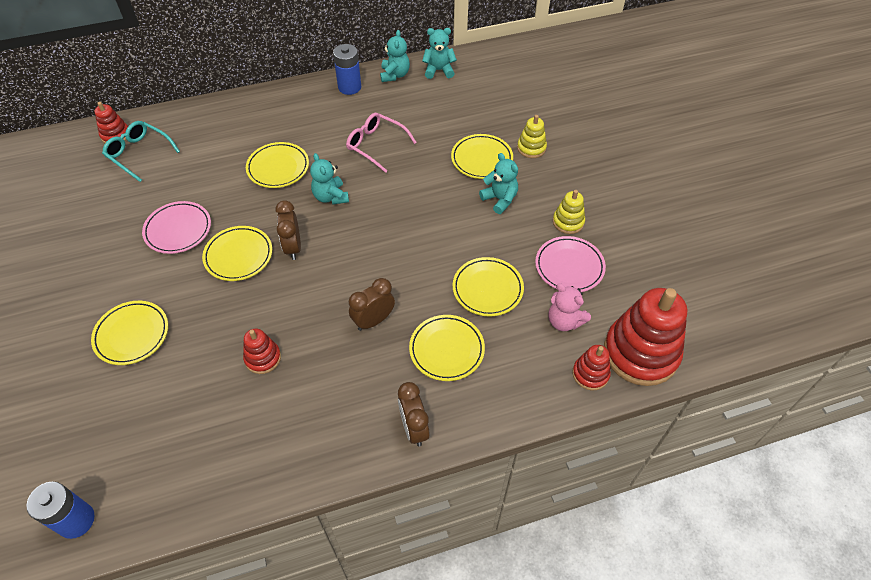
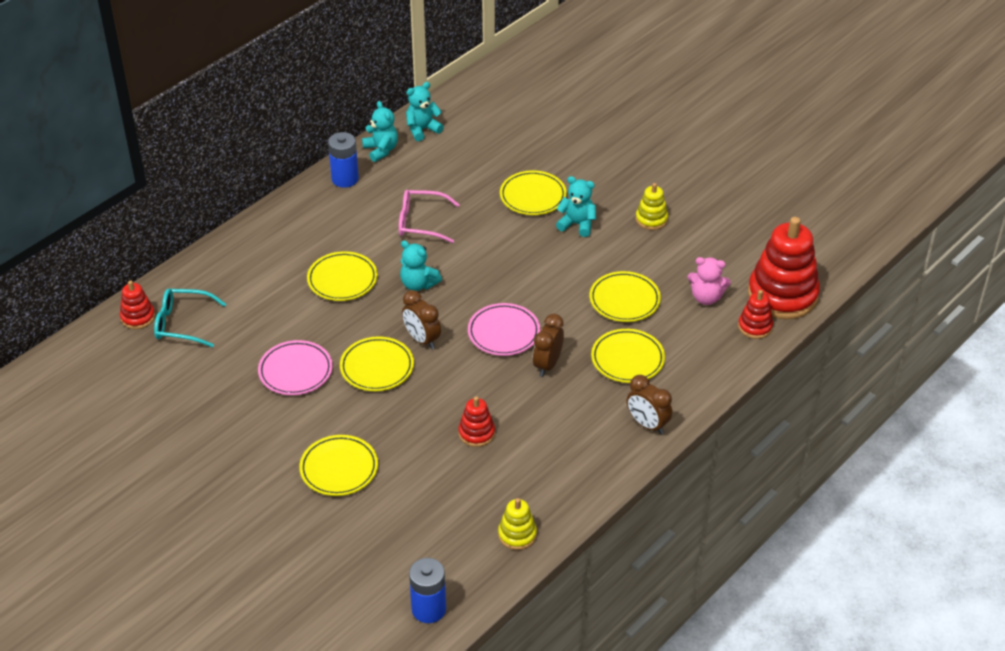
camera: 30 degrees left, 10 degrees down
(531, 148) = (570, 169): yellow stacking toy -> yellow stacking toy (517, 535)
(569, 267) = (679, 255): pink plate -> pink plate (503, 333)

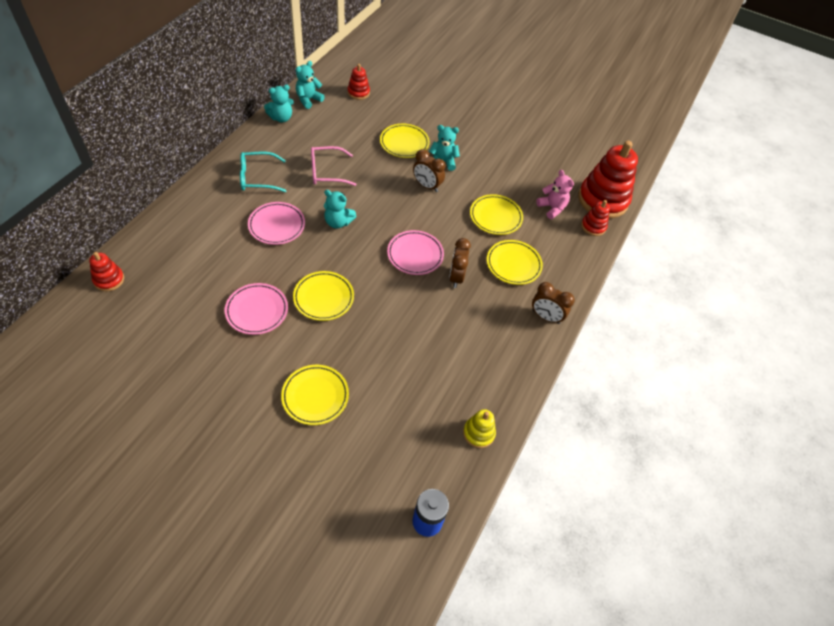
camera: 20 degrees left, 10 degrees up
(183, 324) = (150, 280): turquoise glasses -> turquoise glasses (257, 177)
(342, 280) = (277, 225): yellow plate -> pink plate
(345, 179) = (259, 143): blue battery -> none
(381, 150) = (281, 118): turquoise teddy bear -> turquoise teddy bear turned 105 degrees clockwise
(422, 339) = (353, 268): brown clock -> brown clock (427, 186)
(476, 433) = (419, 345): red stacking toy -> red stacking toy (358, 92)
(651, 219) = (493, 152): yellow stacking toy -> none
(706, 297) = (552, 208): pink teddy bear -> pink teddy bear turned 120 degrees counterclockwise

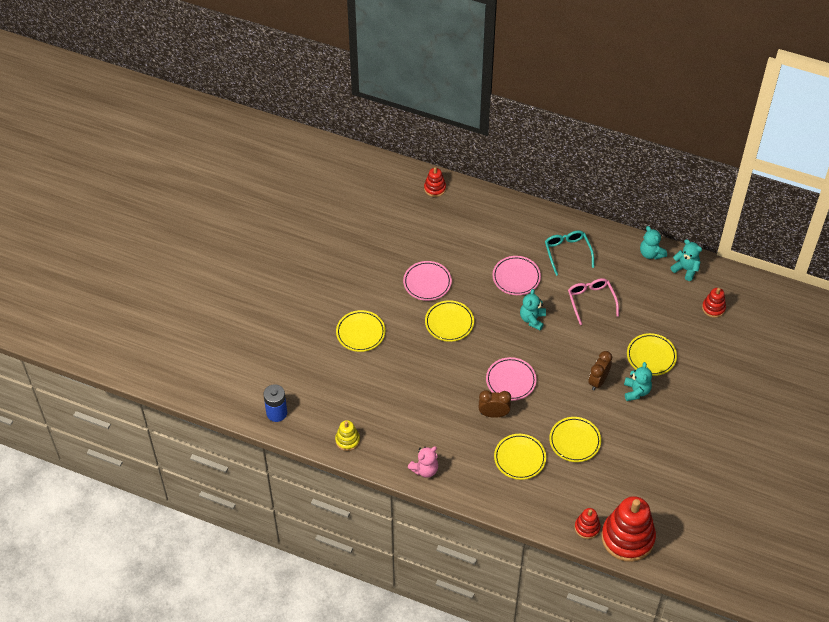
camera: 90 degrees right, 0 degrees up
(546, 317) = (466, 485): brown clock -> none
(552, 208) = (601, 490): pink teddy bear -> pink teddy bear (425, 469)

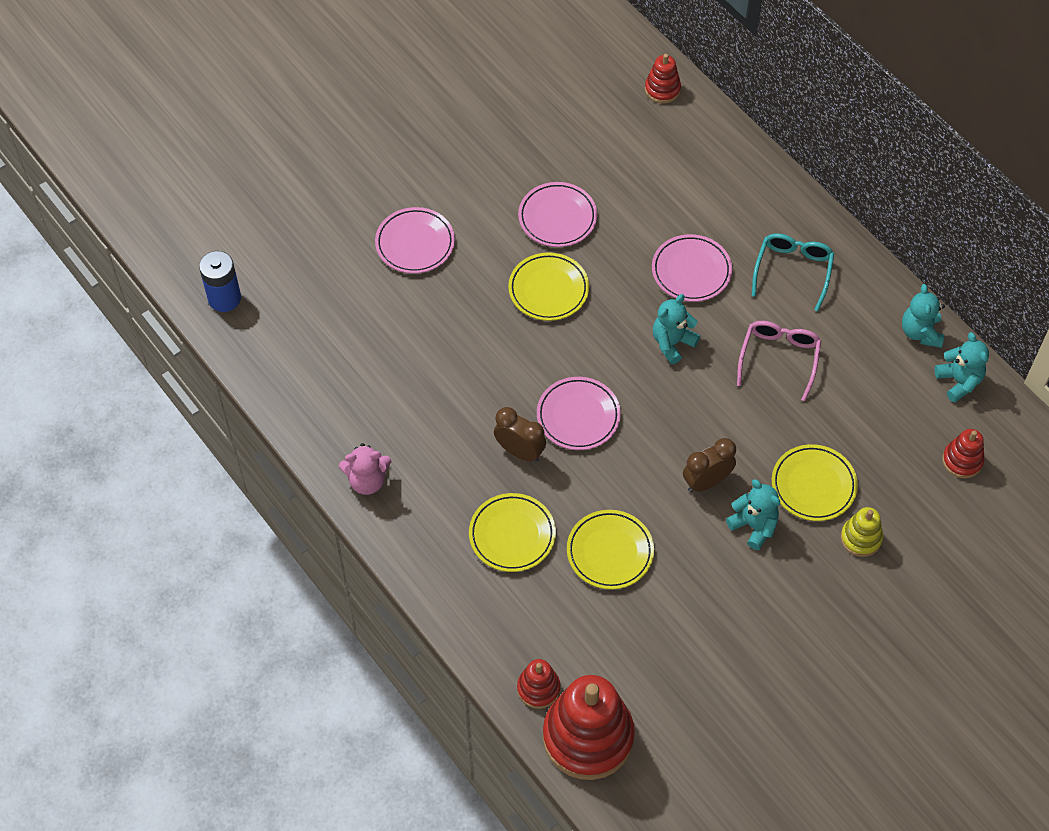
camera: 30 degrees right, 5 degrees up
(347, 440) = (291, 384): yellow stacking toy -> yellow stacking toy (861, 538)
(360, 333) = (415, 243): yellow plate -> pink plate
(636, 391) = (754, 526): turquoise teddy bear -> turquoise teddy bear turned 75 degrees counterclockwise

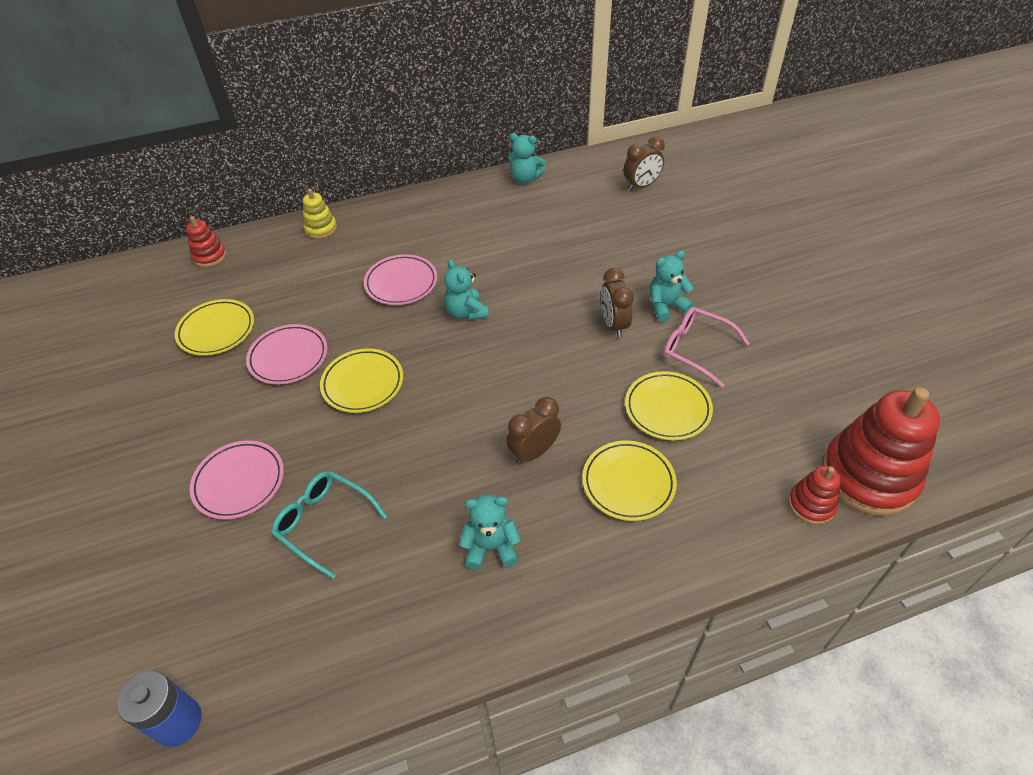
camera: 70 degrees left, 10 degrees down
(367, 480) = (517, 609): pink teddy bear -> none
(578, 416) = (512, 396): pink plate -> none
(779, 358) = (513, 253): pink glasses -> pink glasses (696, 349)
(793, 271) = (436, 227): turquoise glasses -> turquoise glasses (324, 523)
(813, 485) = (638, 263): yellow plate -> yellow plate (216, 330)
(861, 538) = (693, 250): yellow stacking toy -> yellow stacking toy (321, 229)
(959, 381) = (574, 171): turquoise teddy bear -> turquoise teddy bear (491, 547)
(962, 461) = (641, 186): red stacking toy -> brown clock

